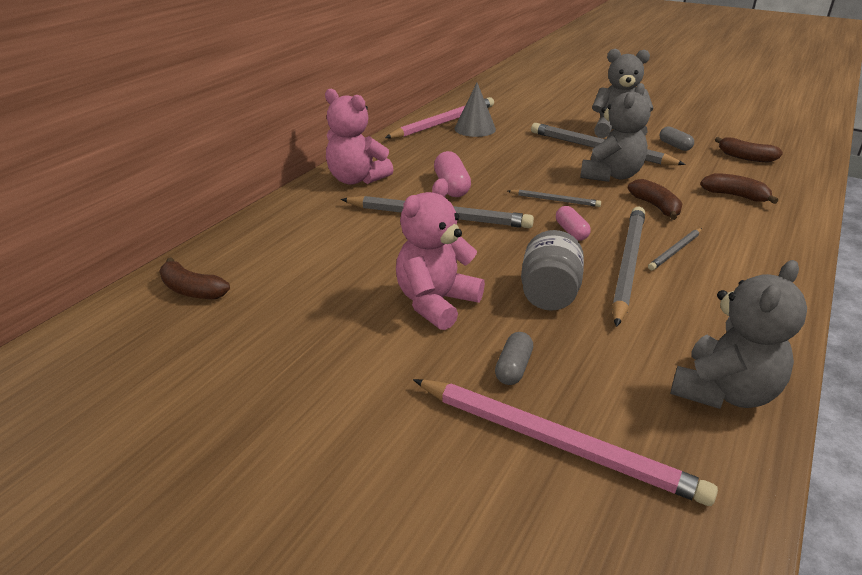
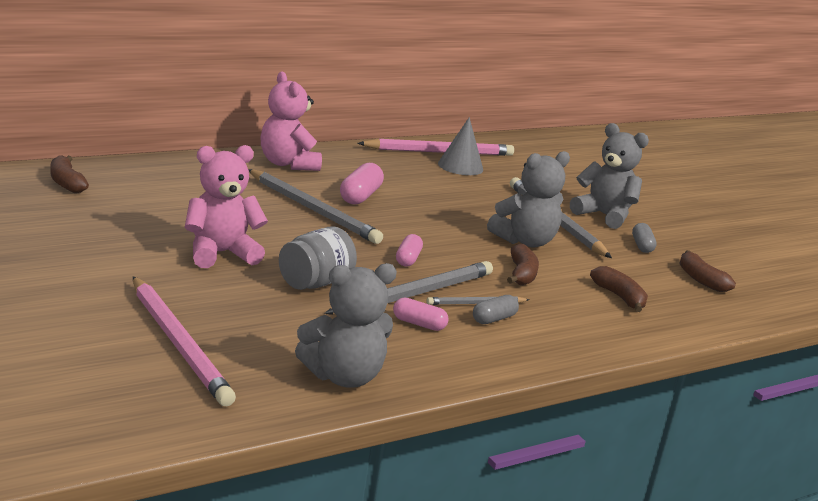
camera: 25 degrees right, 10 degrees down
(513, 368) = (215, 304): grey capsule -> grey capsule (494, 319)
(555, 200) = (435, 237): grey pencil -> none
(676, 295) = (418, 324): none -> pink capsule

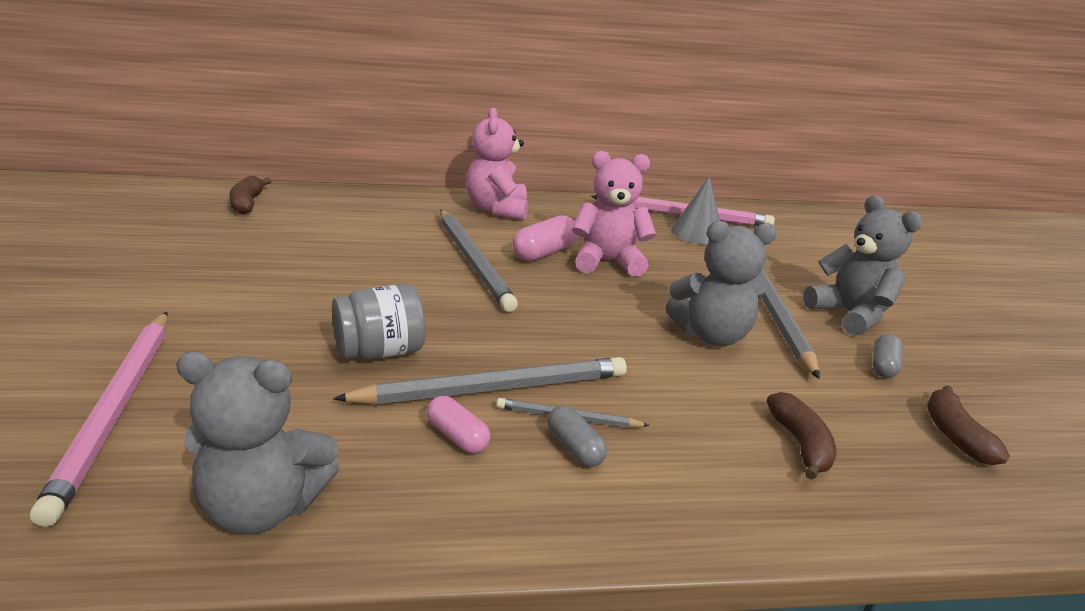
camera: 25 degrees right, 5 degrees up
(220, 253) = (310, 298): pink teddy bear -> pink teddy bear (607, 261)
(407, 259) = (530, 337): pink capsule -> none
(494, 319) = (574, 448): grey capsule -> grey capsule turned 75 degrees clockwise
(521, 274) = (671, 382): brown banana -> none

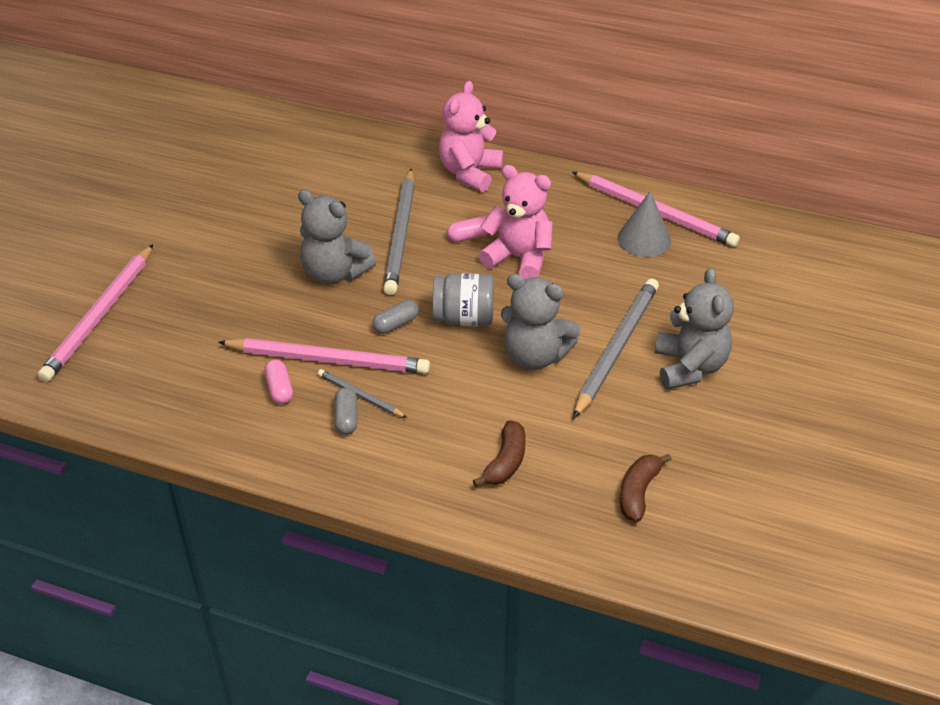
camera: 30 degrees right, 15 degrees up
(247, 203) = (261, 131): brown banana -> none
(263, 507) = (148, 402): grey teddy bear -> grey teddy bear (334, 273)
(380, 352) = (273, 310): grey jar -> grey jar (464, 318)
(494, 388) = (328, 360): grey pencil -> pink pencil
(544, 252) = (470, 236): pink capsule -> pink capsule, size x0.65
(883, 366) = (655, 422): grey capsule -> grey capsule (396, 324)

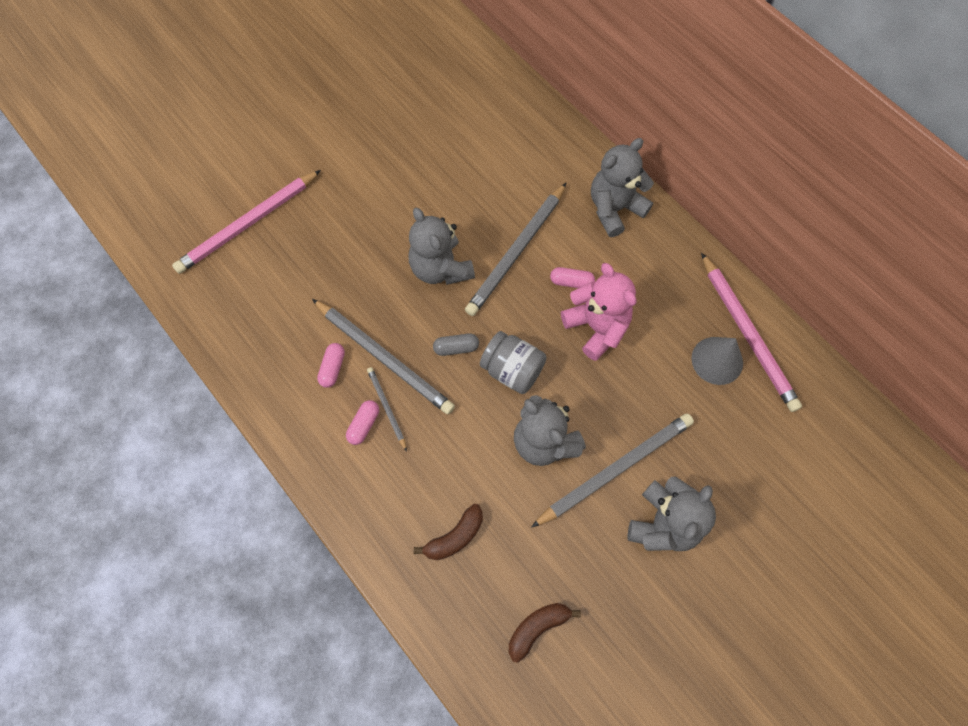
camera: 30 degrees right, 25 degrees up
(328, 360) = (384, 358): pink pencil -> grey pencil
(346, 418) = (364, 425): grey capsule -> pink capsule
(469, 173) = (614, 209): pink teddy bear -> grey teddy bear

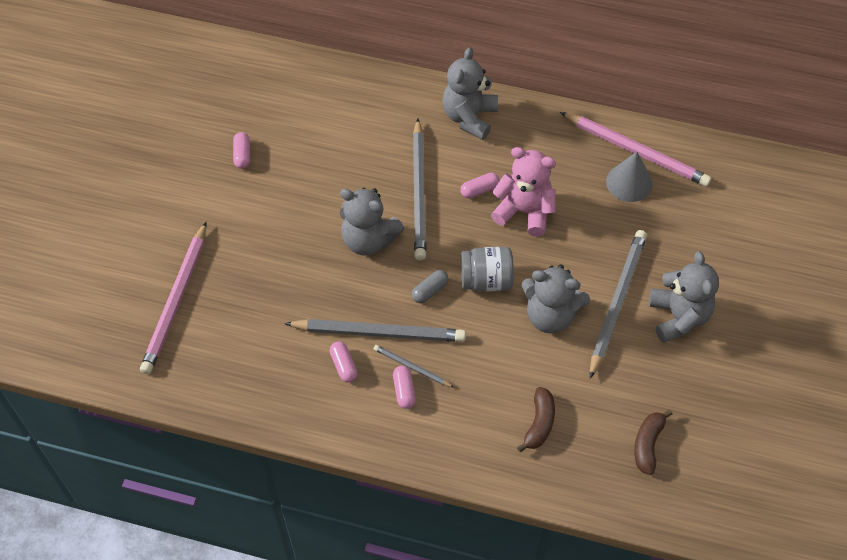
camera: 35 degrees left, 10 degrees down
(396, 129) = (242, 155): none -> pink capsule

